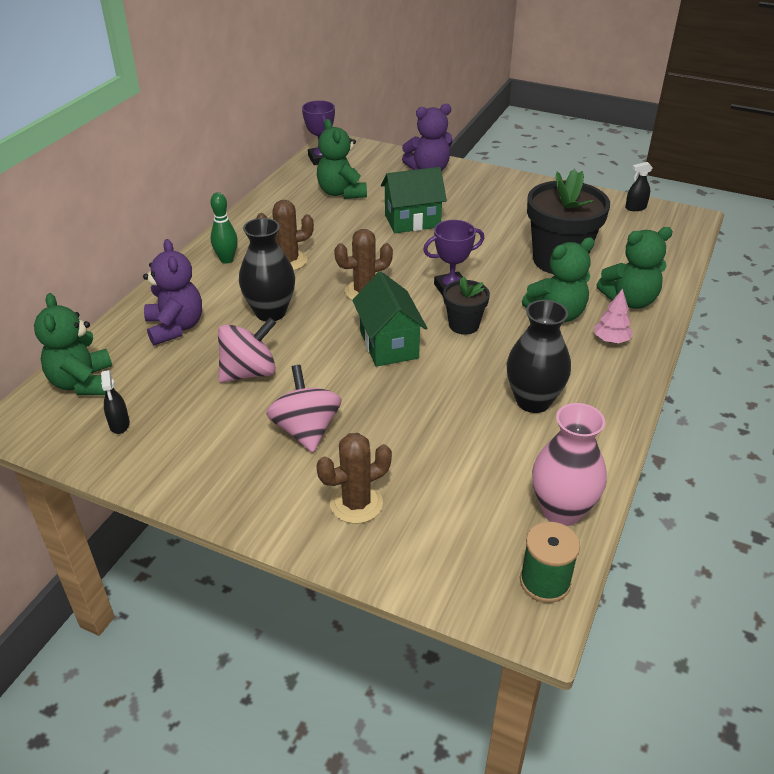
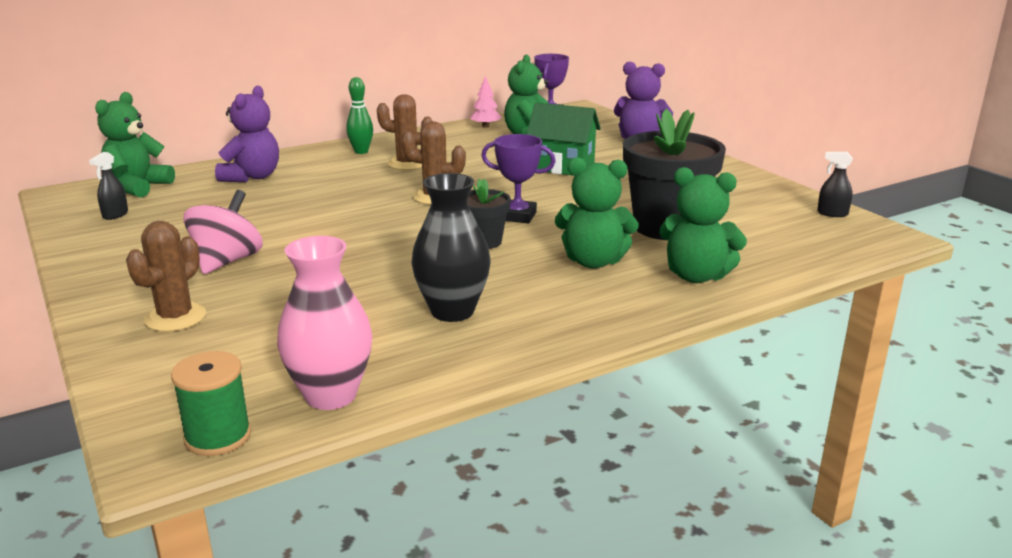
camera: 35 degrees right, 15 degrees down
(249, 372) = (253, 216): pink spinning top -> none
(270, 312) = (336, 188): black vase -> none
(356, 503) = (175, 318): brown cactus -> brown cactus turned 75 degrees counterclockwise
(388, 345) = (392, 234): green house -> none
(611, 340) = (618, 297): pink tree -> pink tree (485, 126)

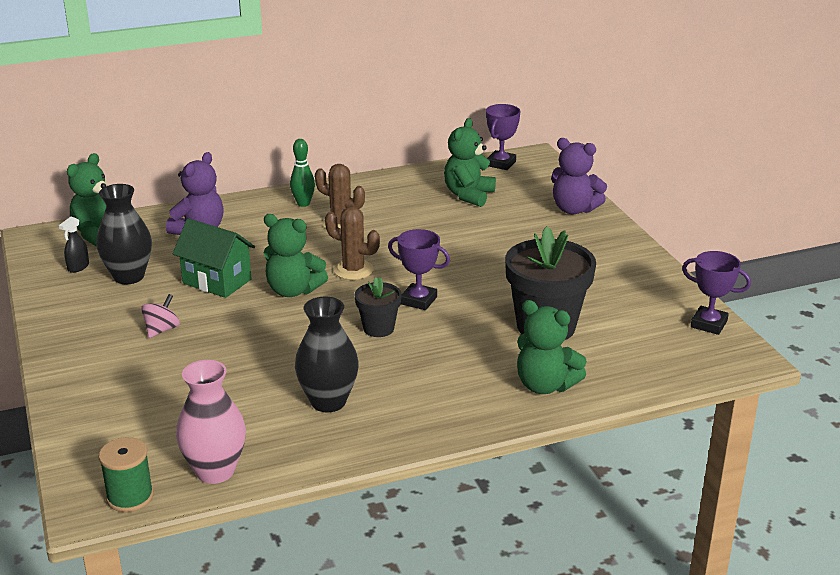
camera: 10 degrees right, 5 degrees up
(175, 318) = (114, 385): brown cactus -> none
(178, 218) = (129, 276): none -> black vase
(227, 261) = (162, 330): pink spinning top -> pink spinning top, size x0.62
(485, 126) = (431, 177): pink tree -> none
(562, 167) = (483, 240): green house -> green house (217, 281)
(593, 261) = (464, 360): green teddy bear -> green teddy bear (293, 290)
(832, 213) = (708, 324): black spray bottle -> purple trophy

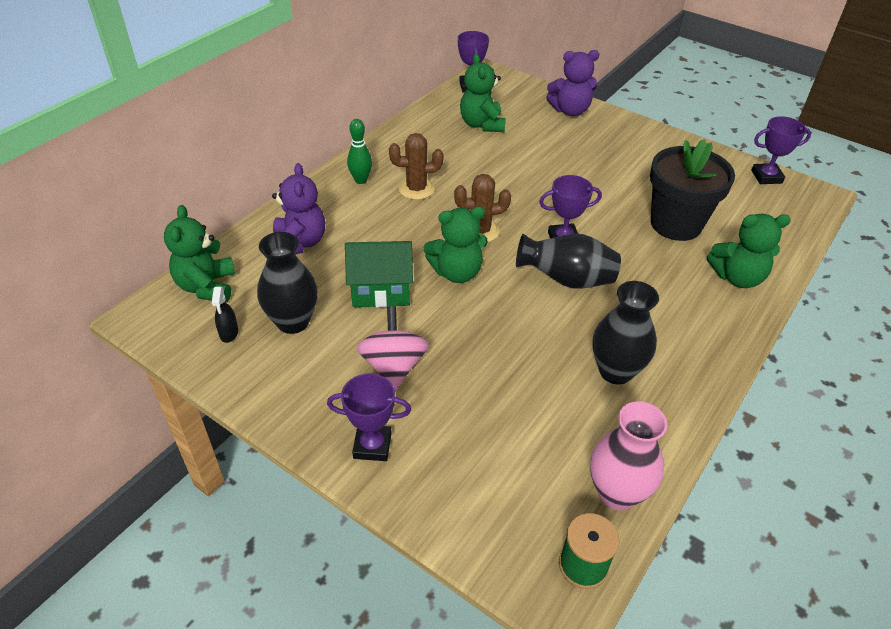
camera: 35 degrees left, 15 degrees up
(84, 368) = (372, 445): none -> purple trophy
(162, 330) = (393, 366): pink spinning top -> pink spinning top, size x1.62
(378, 328) = (566, 280): black flower pot -> black vase

